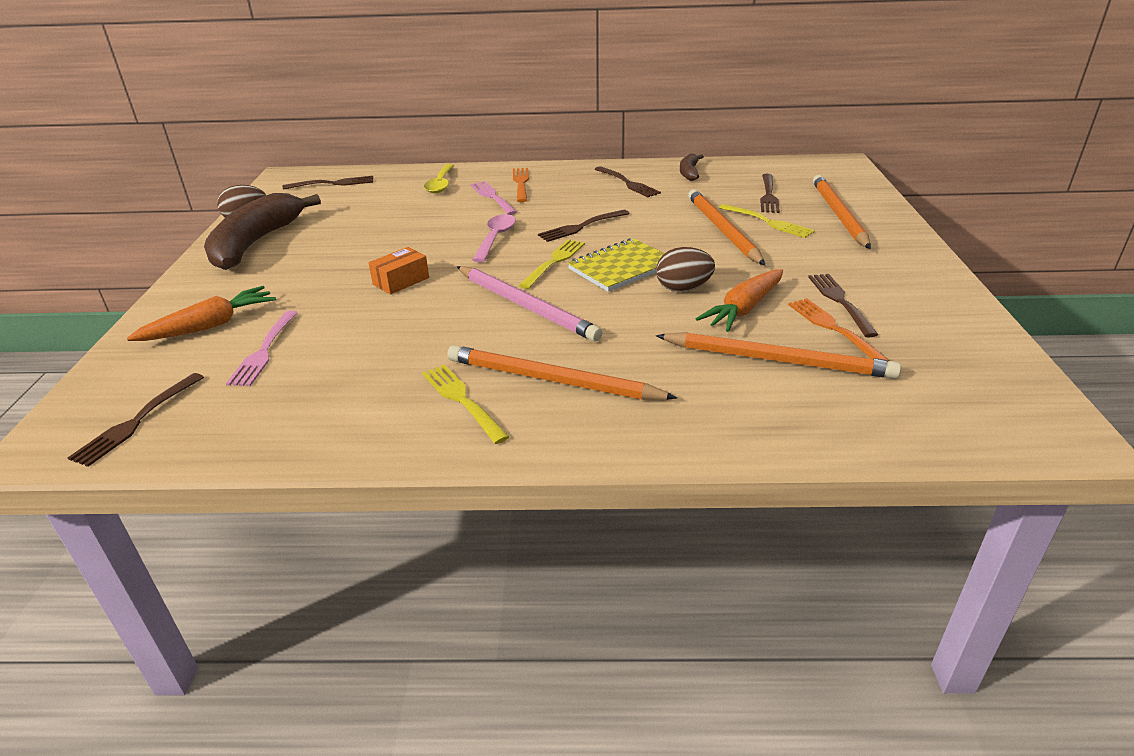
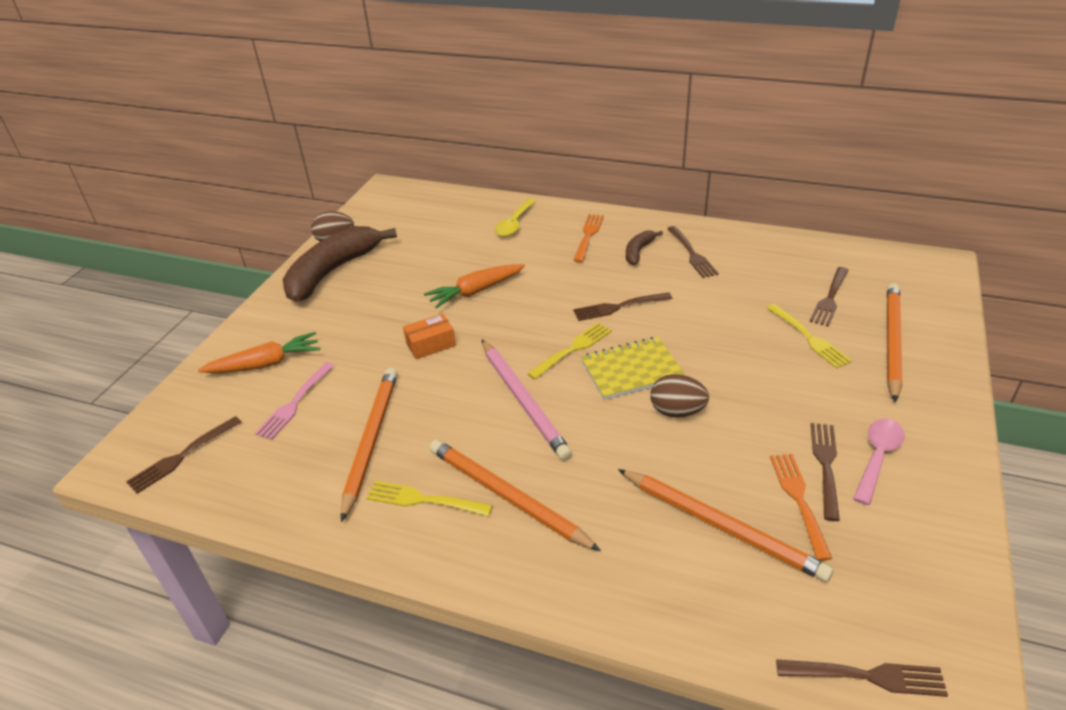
camera: 20 degrees right, 5 degrees up
(333, 183) = (421, 206): brown fork -> brown fork (867, 676)
(462, 400) = (424, 500): yellow fork -> yellow fork turned 60 degrees counterclockwise
(492, 197) = (554, 250): pink fork -> none
(495, 238) = (533, 307): pink spoon -> pink spoon (877, 457)
(689, 172) = (762, 249): brown banana -> brown banana (638, 251)
(722, 230) = (755, 339): orange pencil -> orange pencil (371, 440)
(744, 309) = (722, 452): orange carrot -> orange carrot (476, 291)

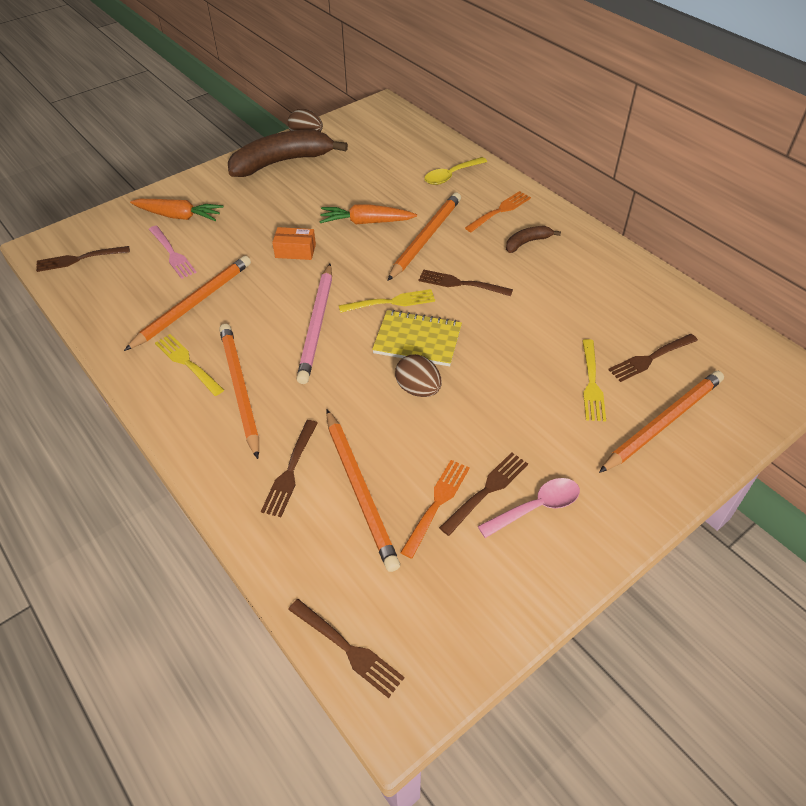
camera: 30 degrees right, 10 degrees up
(295, 403) = (172, 254): pink fork -> pink fork turned 90 degrees counterclockwise
(546, 282) = (425, 238): none -> orange pencil
(691, 254) = (570, 264): brown fork -> brown fork (290, 471)

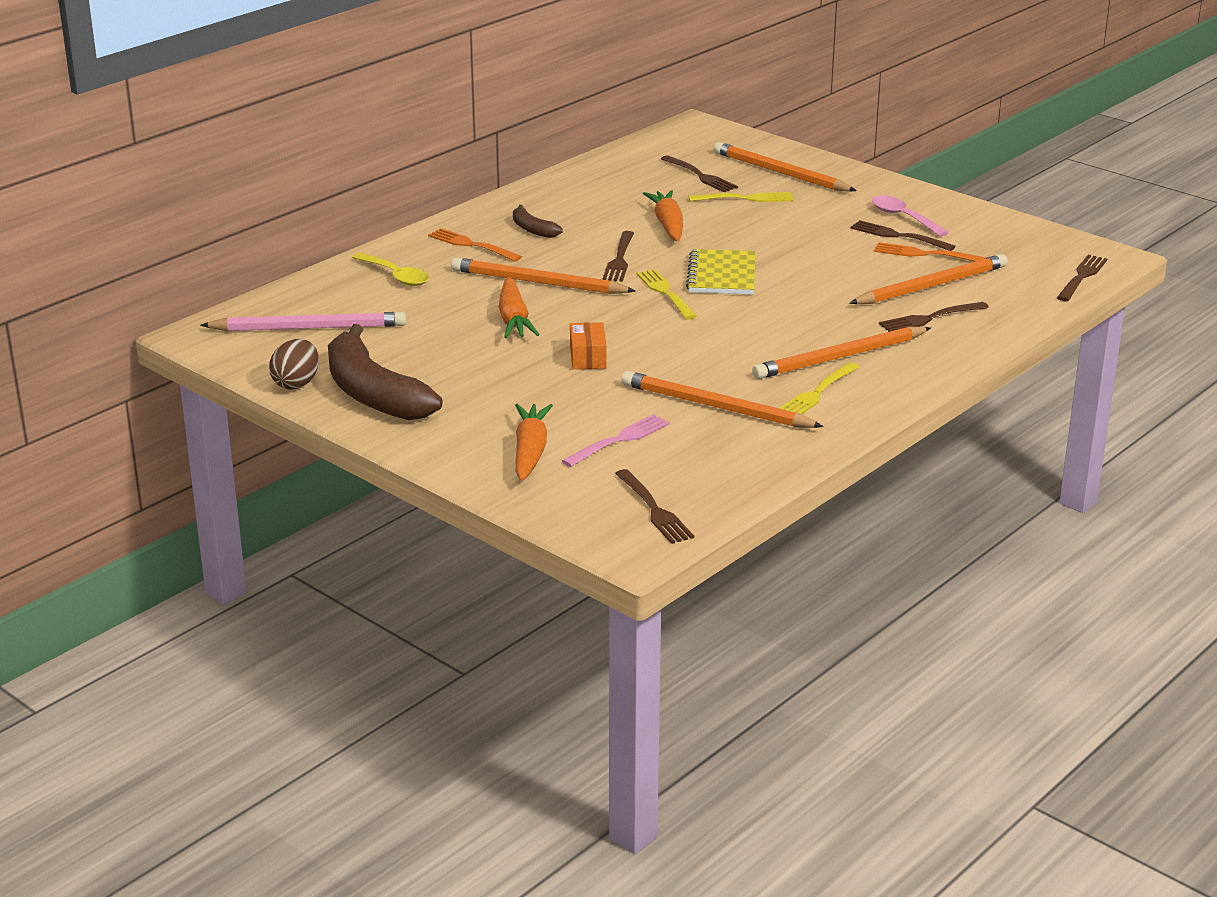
camera: 100 degrees left, 20 degrees down
(290, 471) = (930, 318): brown fork -> brown fork turned 150 degrees clockwise
(317, 325) = (721, 328): pink pencil -> pink pencil (309, 328)
(418, 389) = (793, 270): brown egg -> none
(530, 320) = (668, 225): none -> orange carrot

